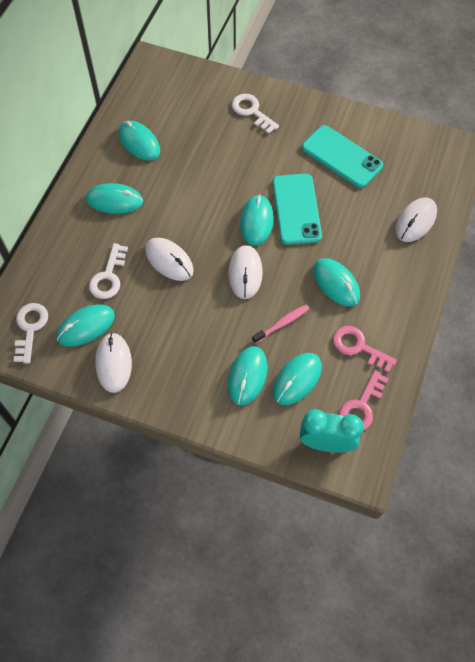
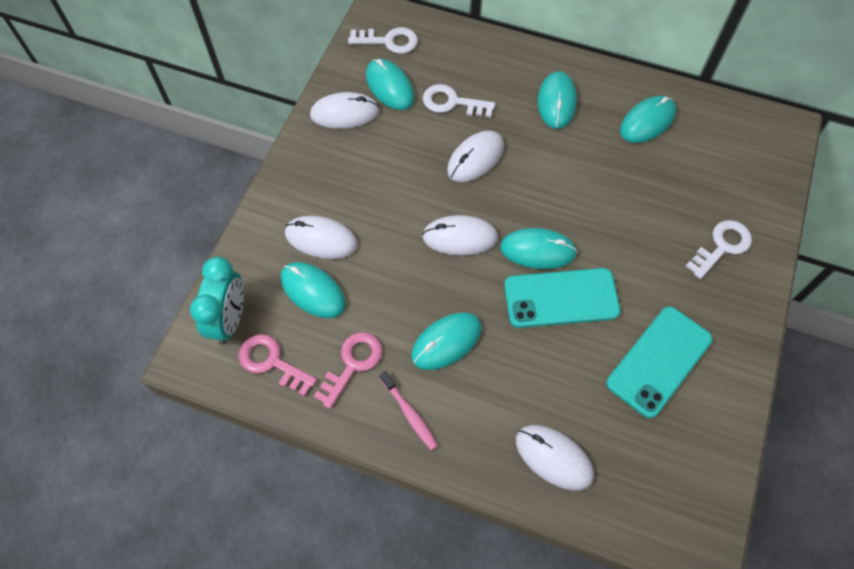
camera: 90 degrees right, 0 degrees up
(247, 376) = (321, 239): turquoise mouse -> white mouse
(282, 323) = (388, 277): pink toothbrush -> pink toothbrush (409, 414)

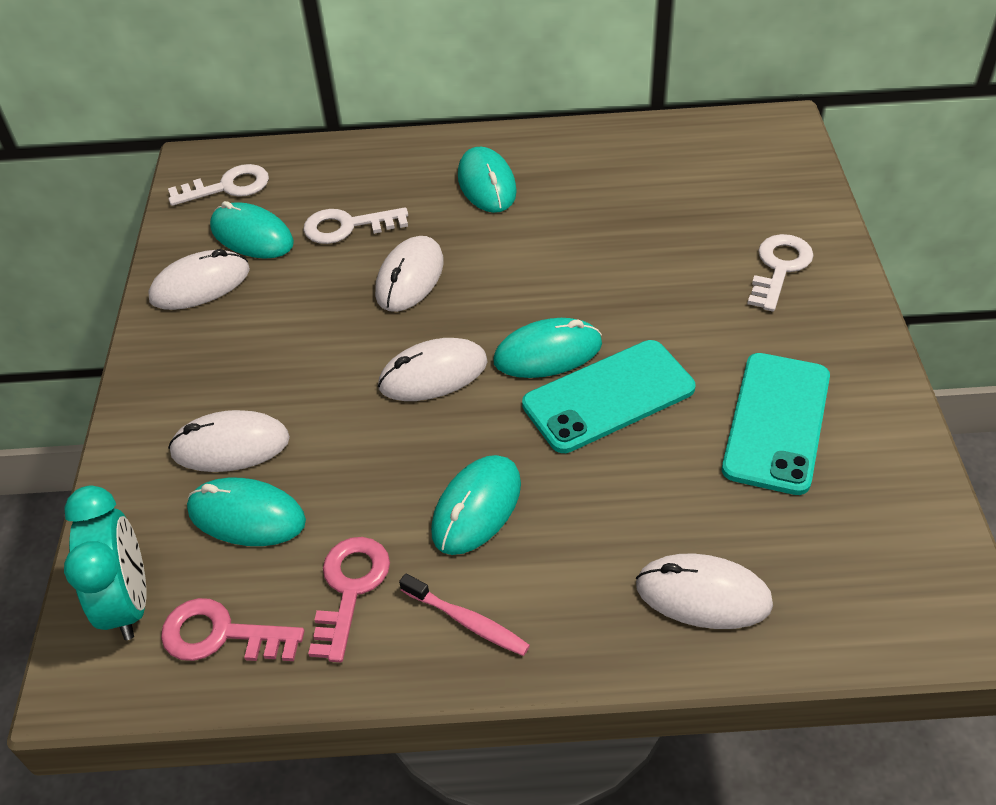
camera: 20 degrees left, 15 degrees down
(647, 121) = (612, 169): turquoise mouse -> none

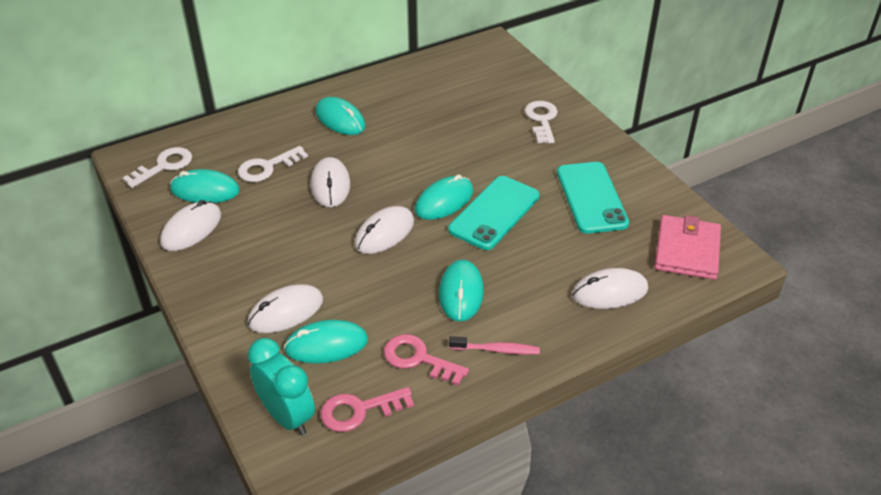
camera: 30 degrees left, 5 degrees down
(350, 589) = (419, 359): pink key -> pink key turned 45 degrees counterclockwise
(882, 572) = (687, 250): none -> pink wallet

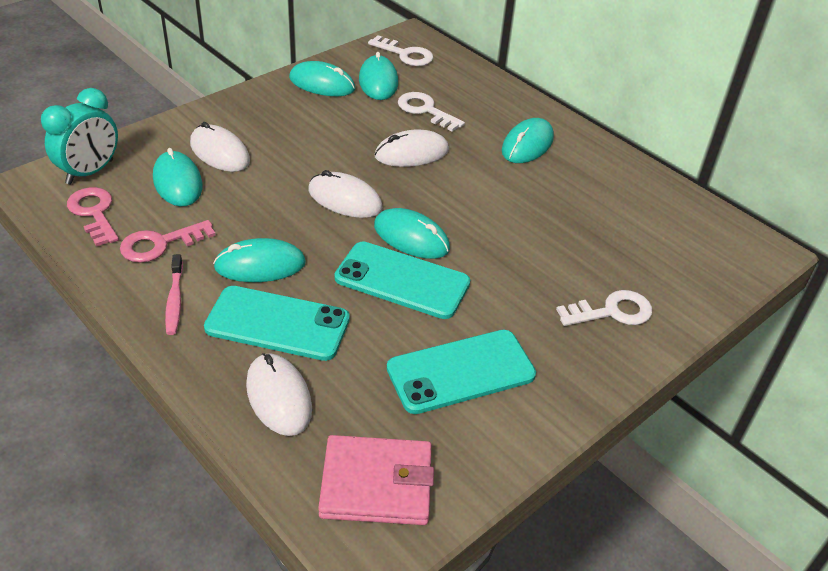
camera: 75 degrees right, 0 degrees up
(191, 229) = (322, 84): white mouse -> turquoise mouse
(419, 359) = (160, 244): pink key -> pink key turned 135 degrees counterclockwise
(533, 287) = (277, 324): none -> turquoise phone

